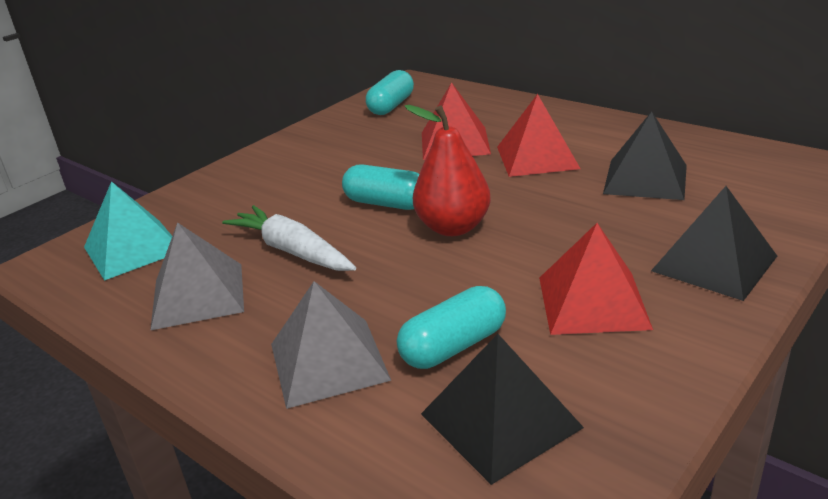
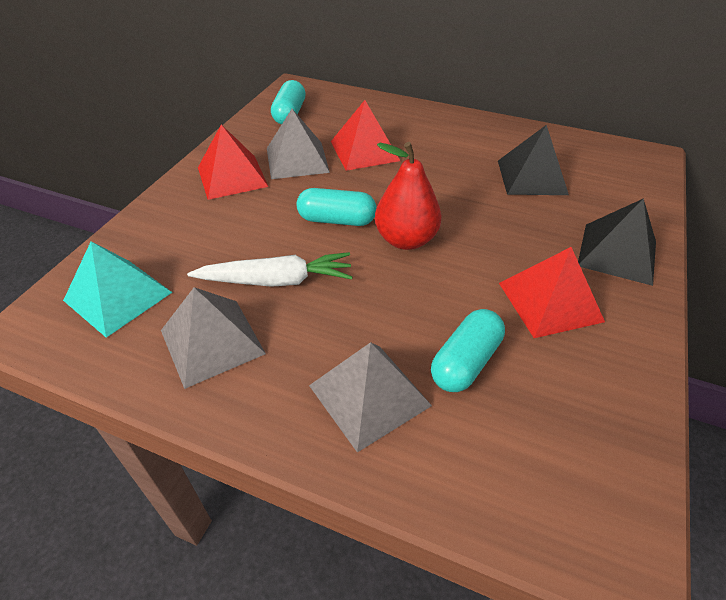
camera: 20 degrees left, 15 degrees up
(292, 251) = (277, 280): white carrot -> white carrot turned 150 degrees clockwise
(375, 147) = (297, 160): none -> grey pyramid
(500, 420) = (536, 429): black pyramid -> none
(537, 157) = (439, 161): red pyramid -> red pyramid (232, 177)

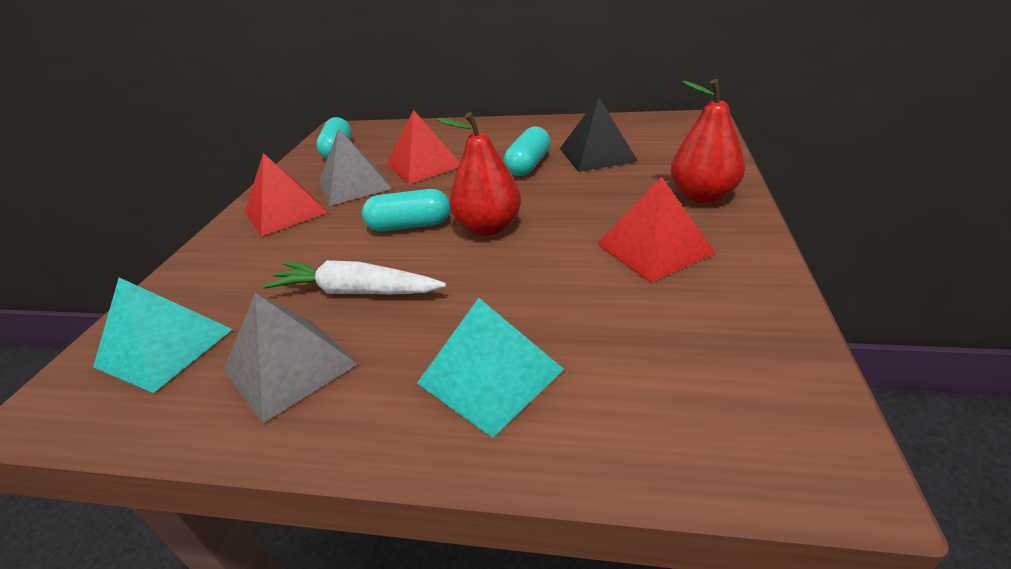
camera: 10 degrees left, 10 degrees down
(277, 280) = (355, 291): white carrot -> white carrot turned 150 degrees counterclockwise
(369, 395) = (490, 376): grey pyramid -> turquoise pyramid
(465, 362) = (587, 319): turquoise capsule -> turquoise capsule (528, 165)
(617, 253) = (702, 196): black pyramid -> red pear

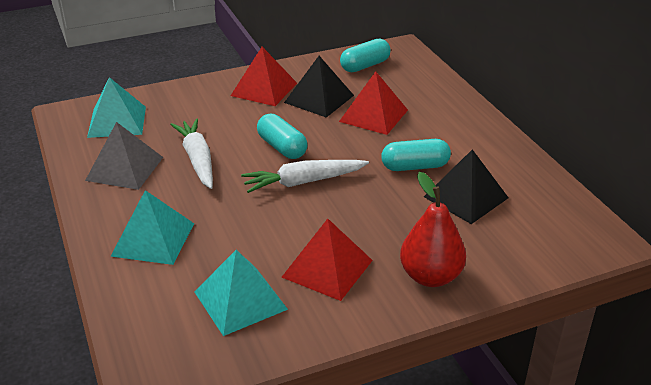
camera: 55 degrees right, 0 degrees up
(354, 185) = (319, 99): grey pyramid -> black pyramid
(488, 227) = (303, 182): red pear -> white carrot
(678, 324) = (240, 300): none -> turquoise pyramid

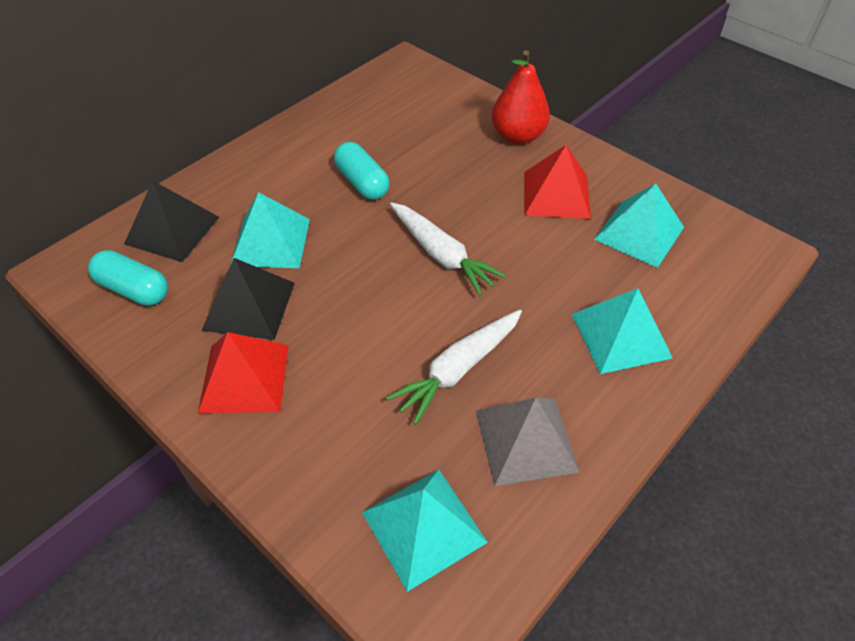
camera: 115 degrees left, 15 degrees up
(282, 147) = (385, 298): turquoise capsule -> none
(373, 115) = (271, 242): red pyramid -> turquoise pyramid
(465, 197) = (394, 140): black pyramid -> black pyramid (172, 230)

